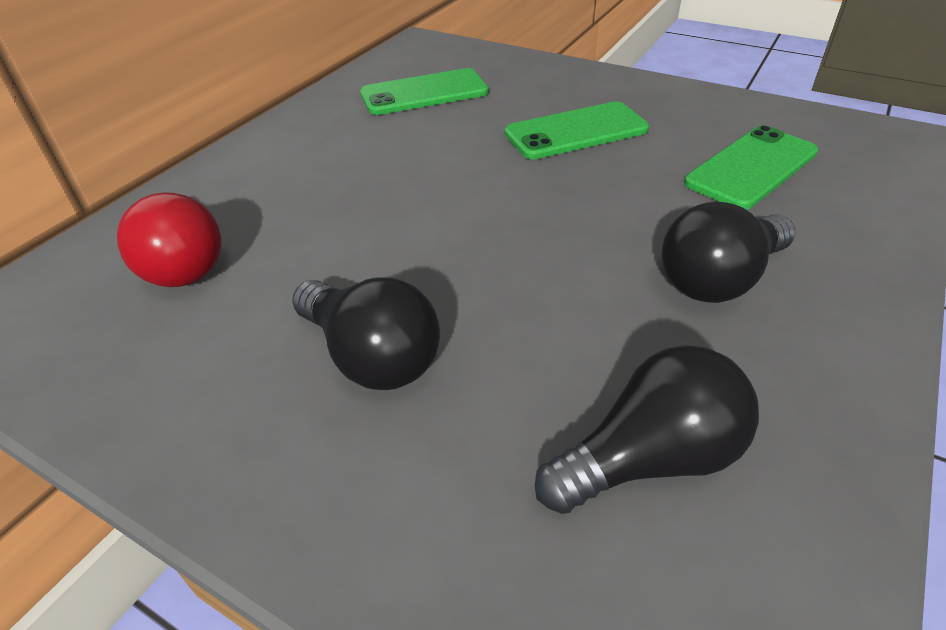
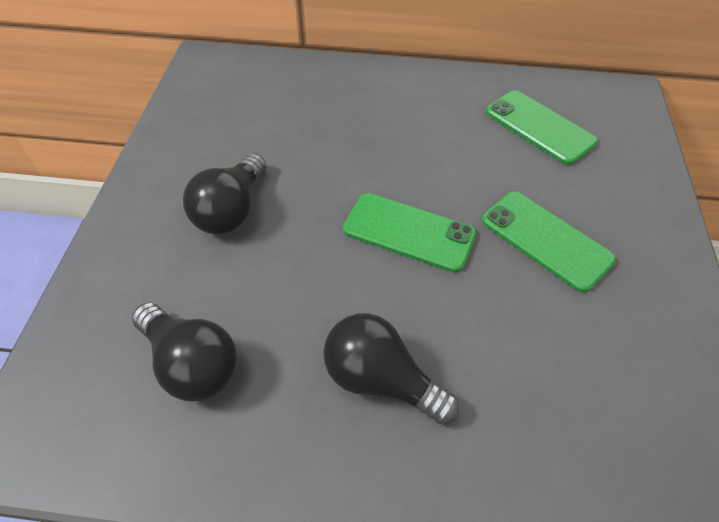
camera: 65 degrees right, 10 degrees up
(181, 263) = (276, 102): red light bulb -> none
(751, 167) = (570, 387): green phone -> green phone (409, 232)

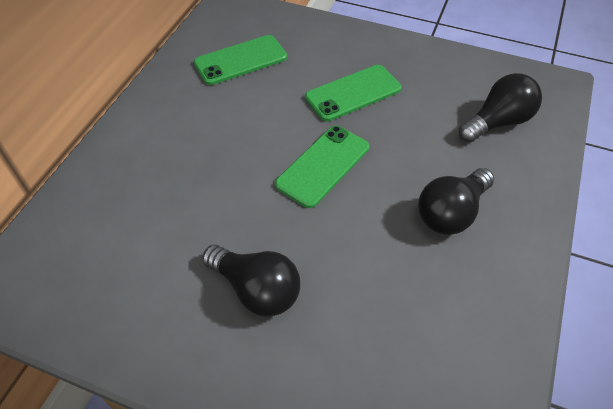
camera: 75 degrees left, 0 degrees up
(191, 364) = (420, 338): black light bulb -> black light bulb (497, 122)

